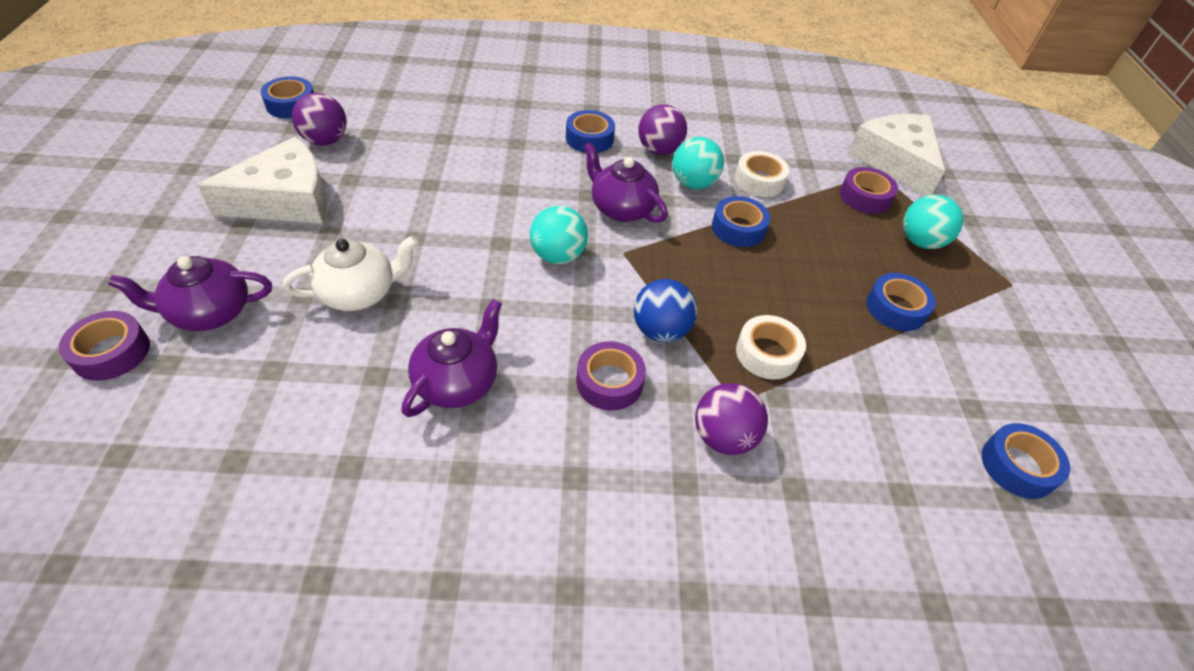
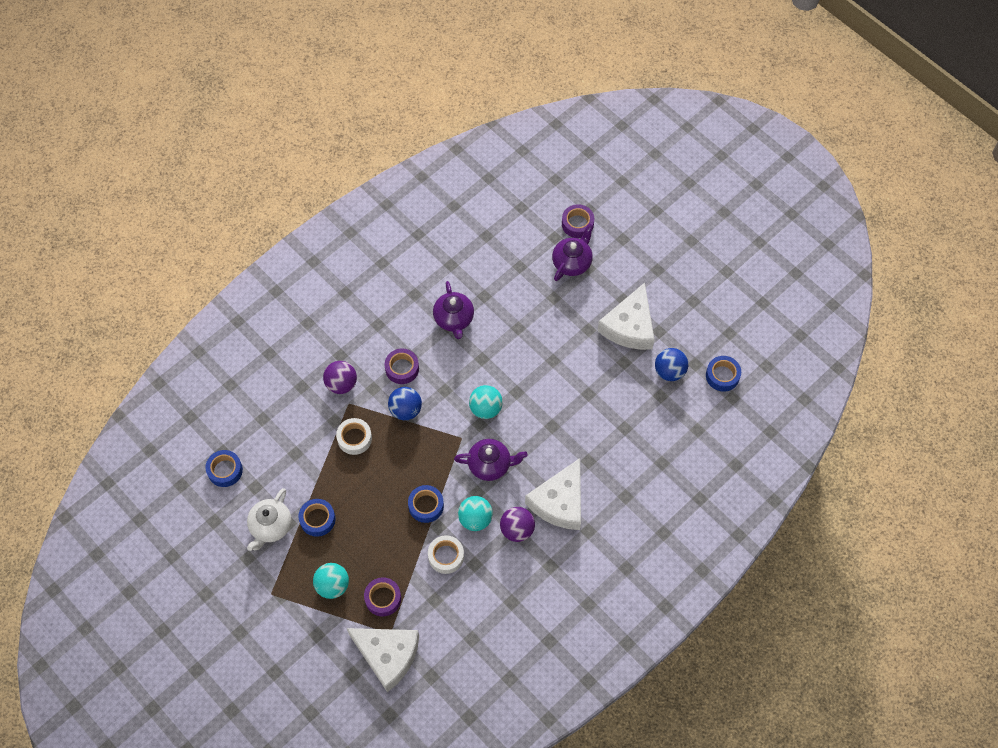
camera: 140 degrees right, 15 degrees up
(325, 141) = (669, 371): purple ball -> blue ball
(359, 293) = (535, 317): white teapot -> white teapot (270, 526)
(589, 139) = (560, 502): blue tape -> white cheese

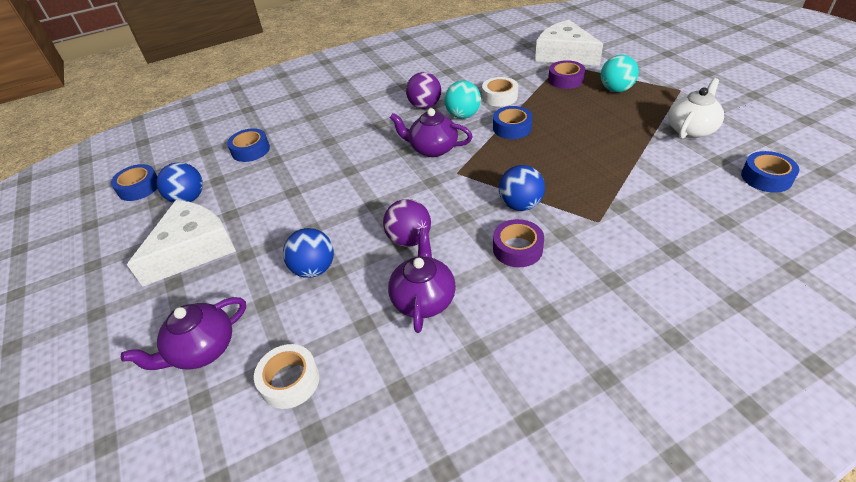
camera: 160 degrees left, 20 degrees down
(317, 519) = (635, 129): blue tape -> blue tape (250, 150)
(341, 384) = (609, 243): purple ball -> purple ball (409, 239)
(354, 438) = (591, 187): white tape -> white tape (290, 381)
(485, 408) = (418, 193): turquoise ball -> none
(533, 327) = (314, 269): none -> blue ball
(560, 502) = (374, 118): white cheese -> none
(577, 224) = (145, 417): purple tape -> none

